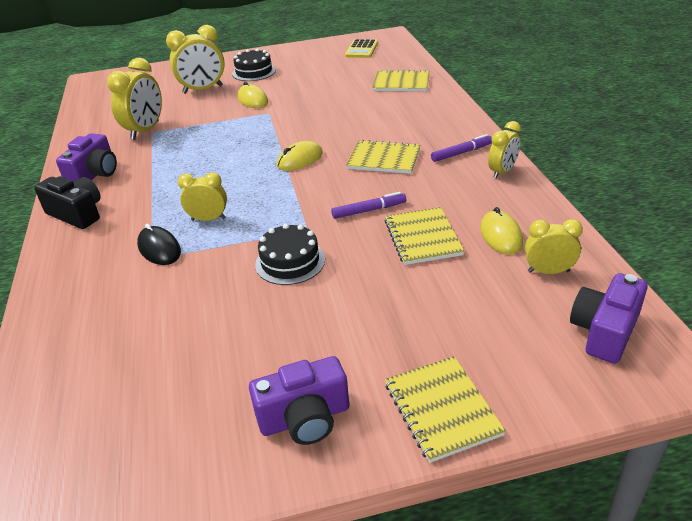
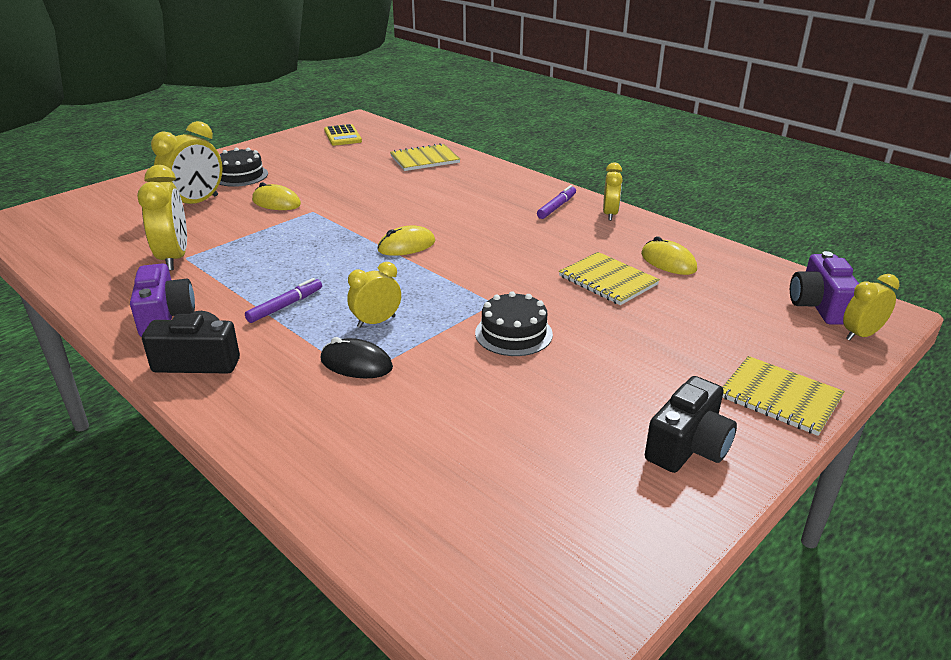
camera: 35 degrees left, 5 degrees down
(300, 160) = (406, 246): yellow mouse -> yellow mouse turned 45 degrees clockwise
(305, 418) = (688, 446): purple camera -> black camera
(369, 210) = (532, 272): purple marker -> purple marker (285, 306)
(384, 159) = (491, 227): yellow notebook -> none
(548, 271) = (734, 277): yellow clock -> yellow clock (861, 335)

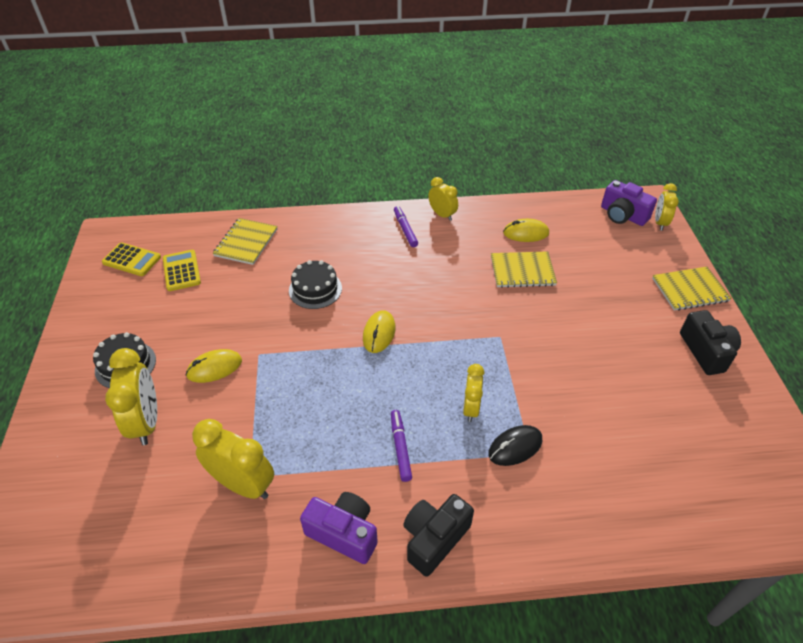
camera: 50 degrees left, 15 degrees up
(357, 153) = (181, 271): none -> yellow calculator
(513, 333) = (545, 350): black cake -> black cake (315, 289)

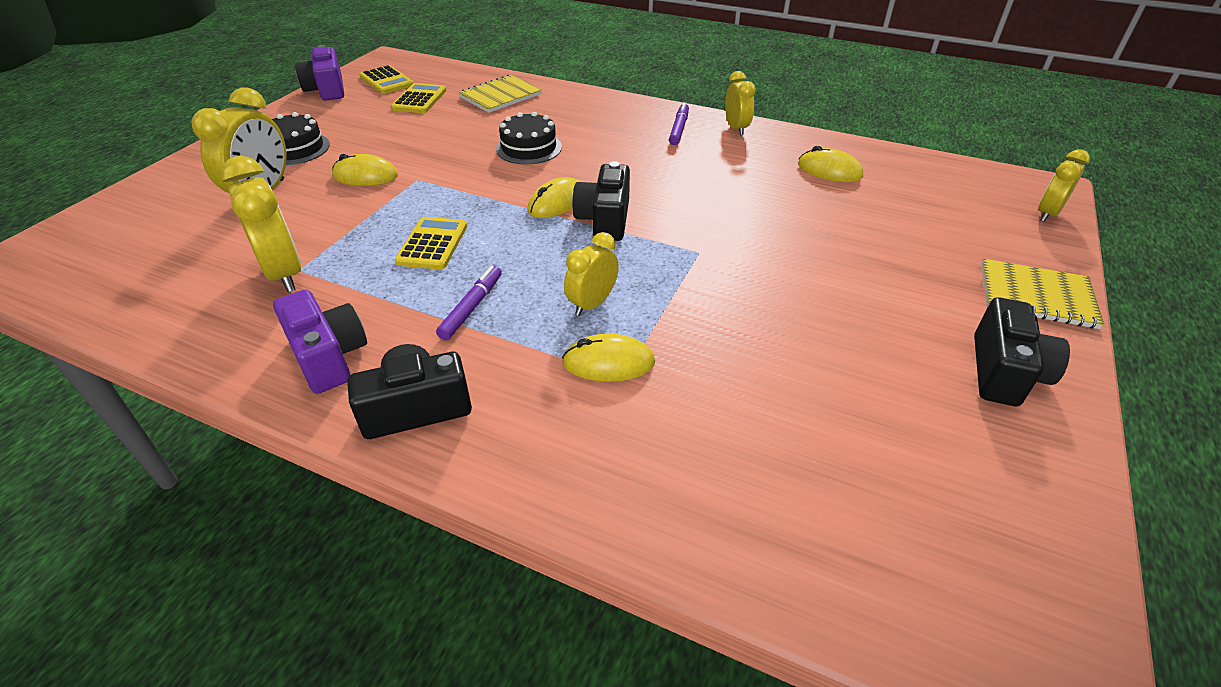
camera: 30 degrees right, 5 degrees down
(326, 408) = (432, 244): none -> yellow calculator
(422, 335) = (604, 220): none -> black camera
(515, 447) = (608, 363): black mouse -> yellow mouse
(522, 271) = (790, 202): yellow notebook -> none
(622, 215) = (991, 191): purple camera -> purple camera (327, 90)

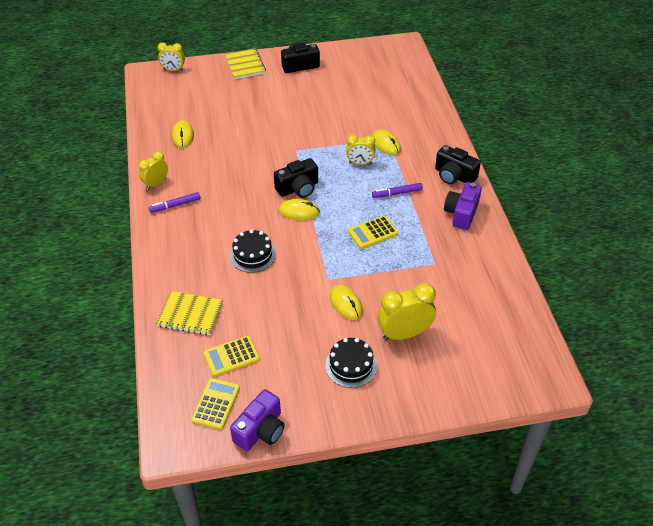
camera: 125 degrees left, 5 degrees up
(284, 273) = (441, 266): yellow clock -> none

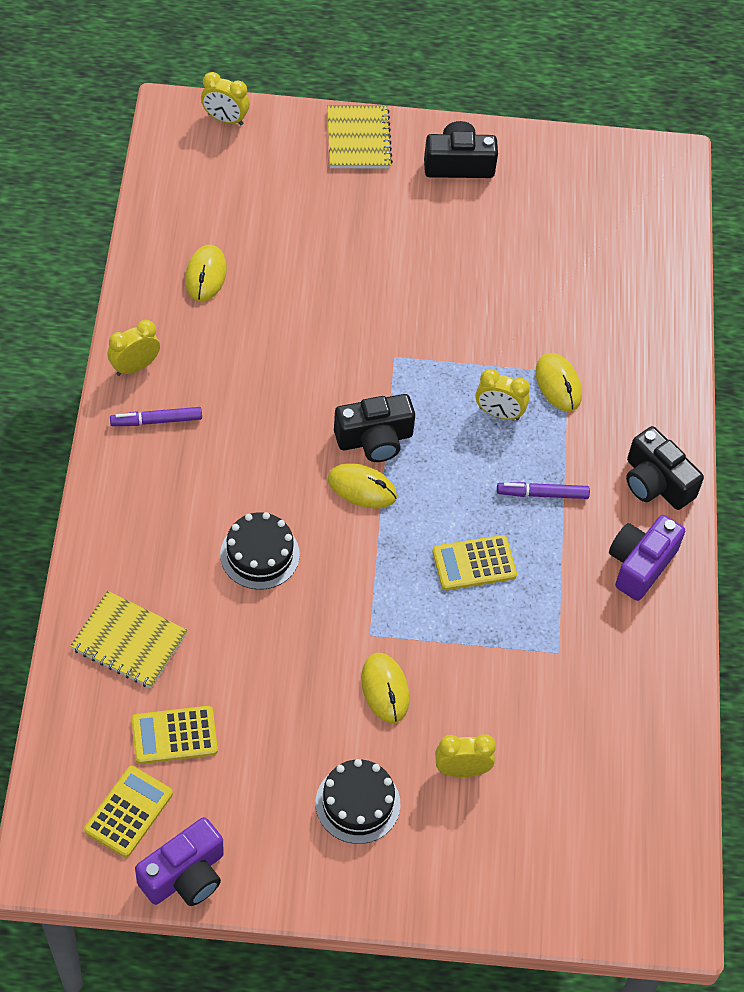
camera: 10 degrees right, 10 degrees up
(404, 334) = (462, 770): yellow clock -> yellow clock, size x0.62

